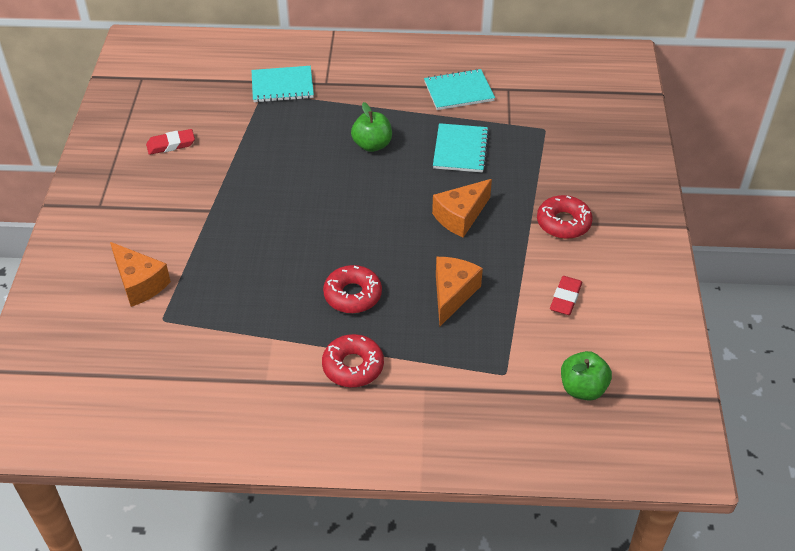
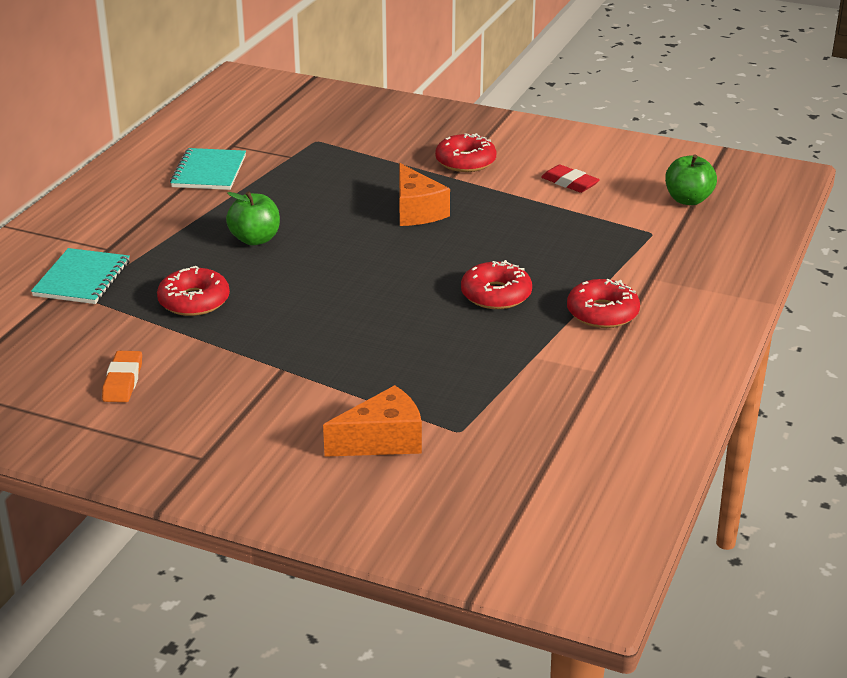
camera: 70 degrees left, 15 degrees down
(171, 145) = (123, 381): red eraser -> orange eraser
(276, 143) = (194, 301): none -> red donut
(452, 294) = (529, 238): orange cheese -> none
(460, 150) = (310, 190): turquoise notebook -> none

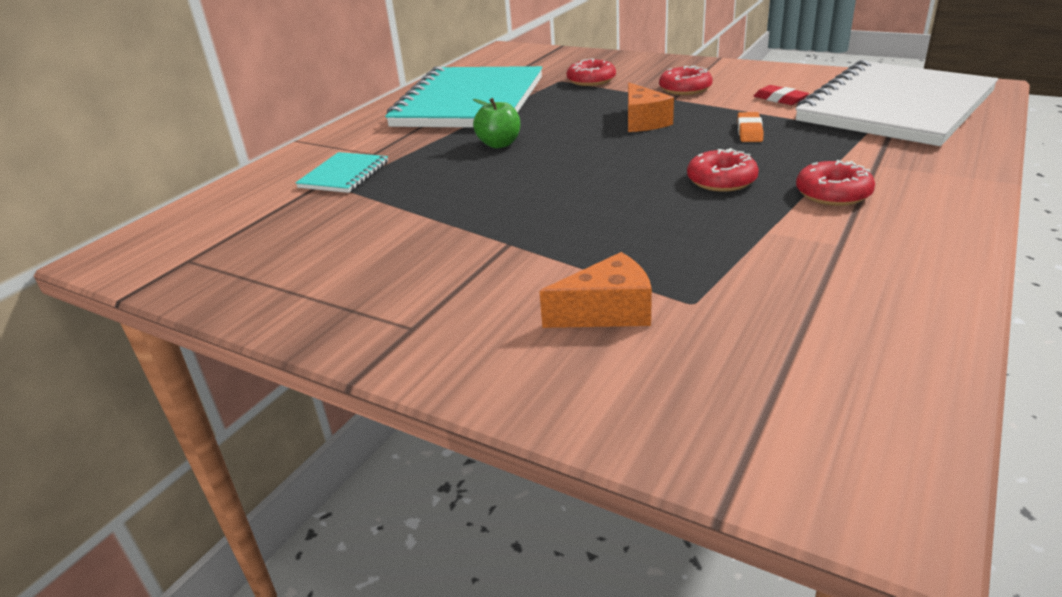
camera: 10 degrees right, 0 degrees up
(123, 381) = (353, 254): orange eraser -> orange eraser (749, 131)
(194, 301) = (436, 189): red donut -> red donut (591, 80)
(209, 172) = (469, 102): turquoise notebook -> turquoise notebook, size x2.38
(688, 200) = (895, 107): green apple -> white notebook

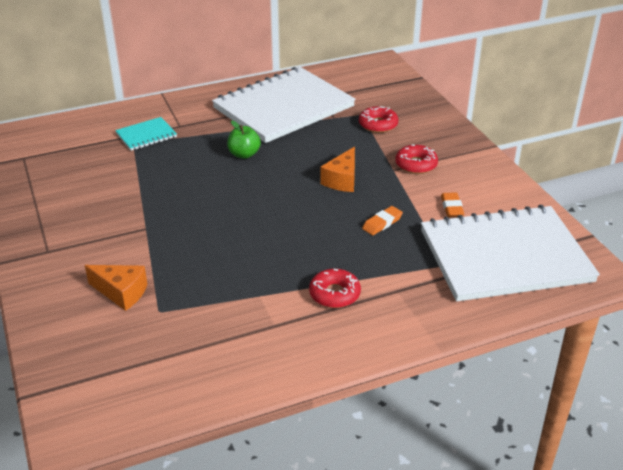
camera: 35 degrees right, 5 degrees up
(469, 102) = (283, 107): turquoise notebook -> white notebook
(721, 180) = (300, 250): red donut -> none
(780, 99) = (451, 207): red eraser -> orange eraser

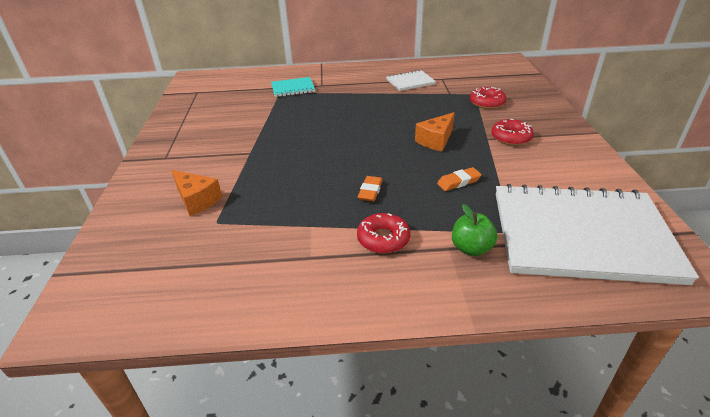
camera: 20 degrees right, 0 degrees up
(244, 154) = (360, 110): green apple -> green apple (471, 248)
(283, 107) = (410, 82): white notebook -> white notebook, size x0.42
(451, 207) = (535, 179): orange eraser -> orange eraser (370, 191)

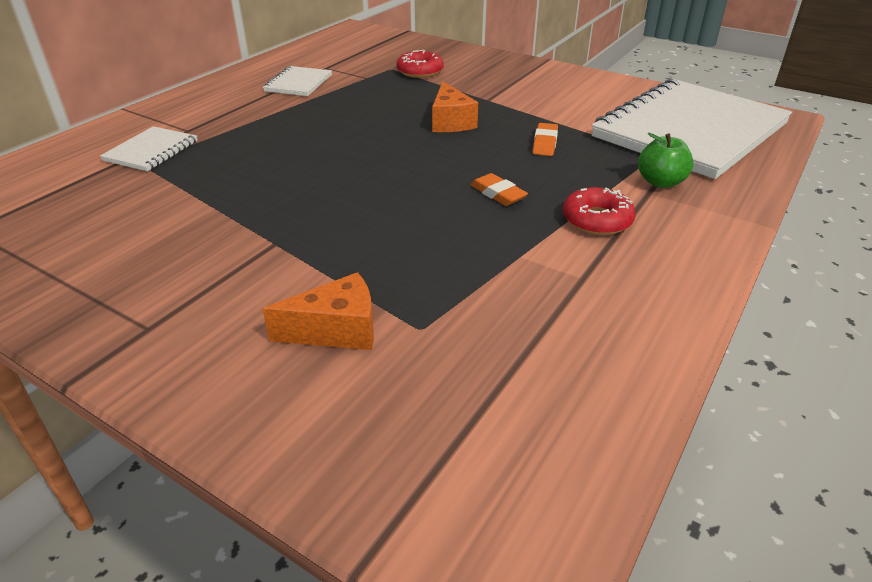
camera: 55 degrees left, 0 degrees up
(293, 88) = (151, 151): turquoise notebook -> white notebook
(511, 137) = (503, 90): red donut -> none

